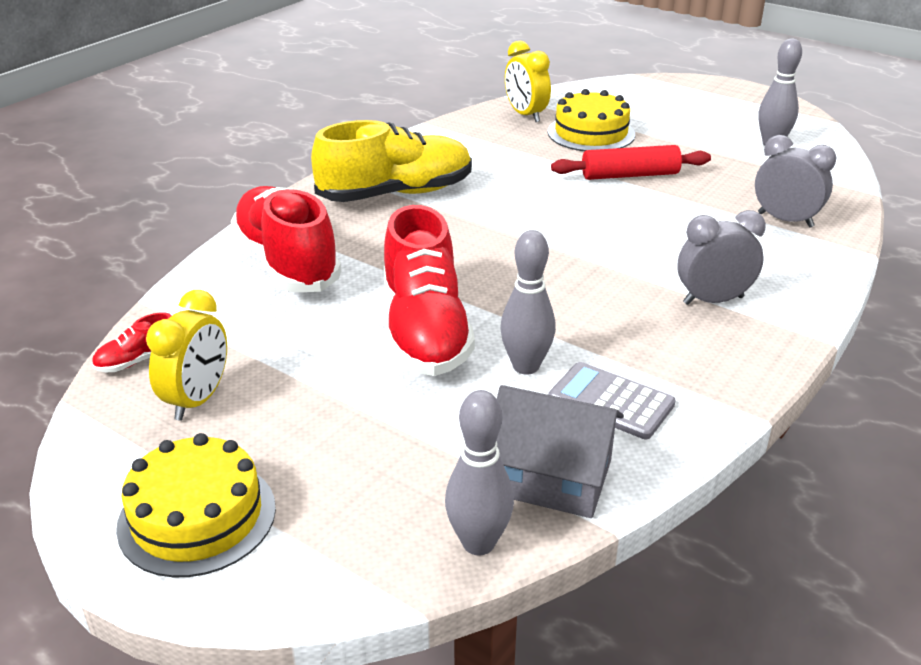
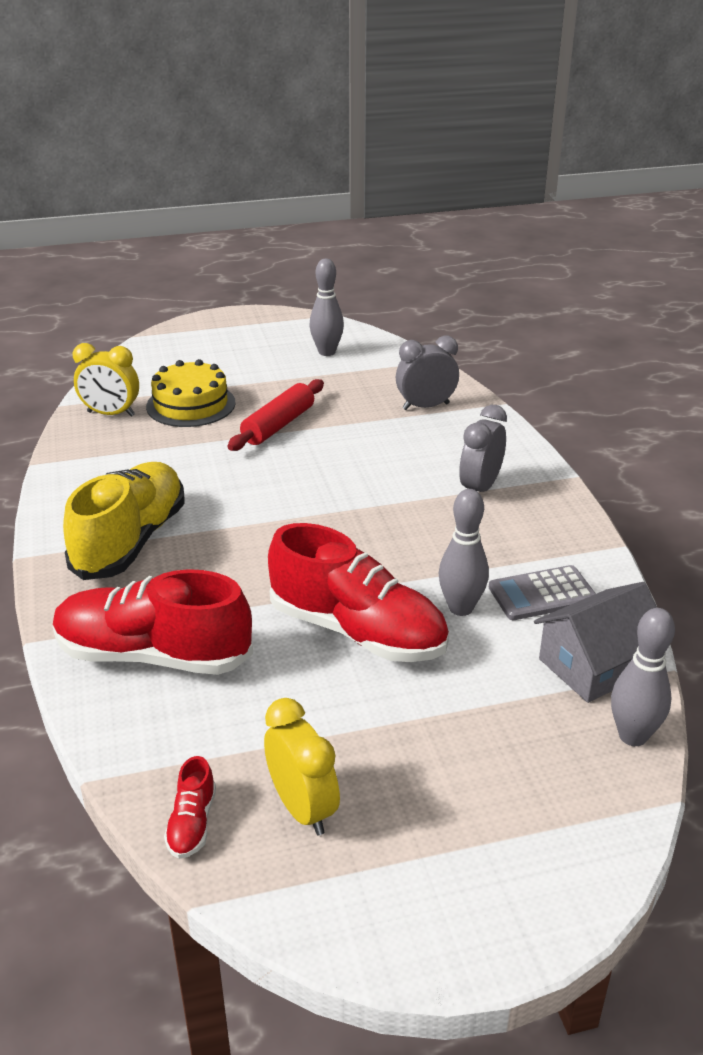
camera: 50 degrees left, 0 degrees up
(197, 517) = (466, 879): yellow cake -> none

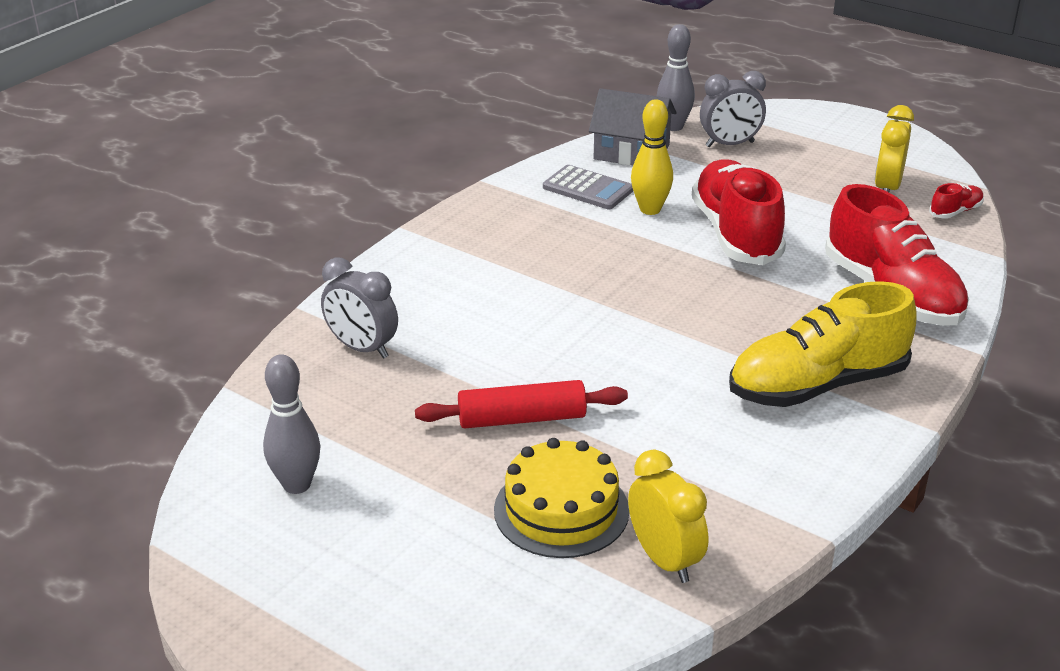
camera: 130 degrees left, 0 degrees up
(461, 608) = (650, 209): grey bowling pin -> yellow bowling pin
(480, 488) = (483, 260): grey clock -> grey clock (730, 144)

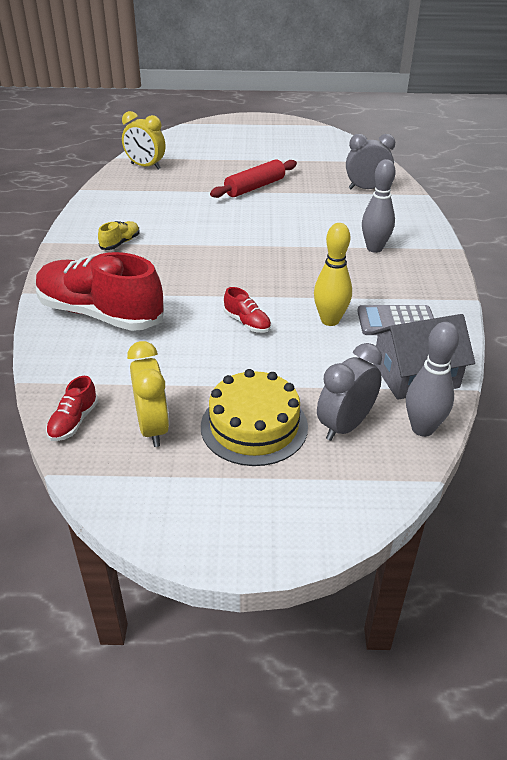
camera: 145 degrees right, 5 degrees up
(297, 485) = (311, 147): grey bowling pin -> grey bowling pin (374, 248)
(561, 510) = (201, 167): yellow cake -> yellow cake (254, 426)
(736, 234) = (247, 323): red shoe -> red shoe, size x0.42
(817, 385) = (120, 243): yellow shoe -> yellow shoe, size x0.42

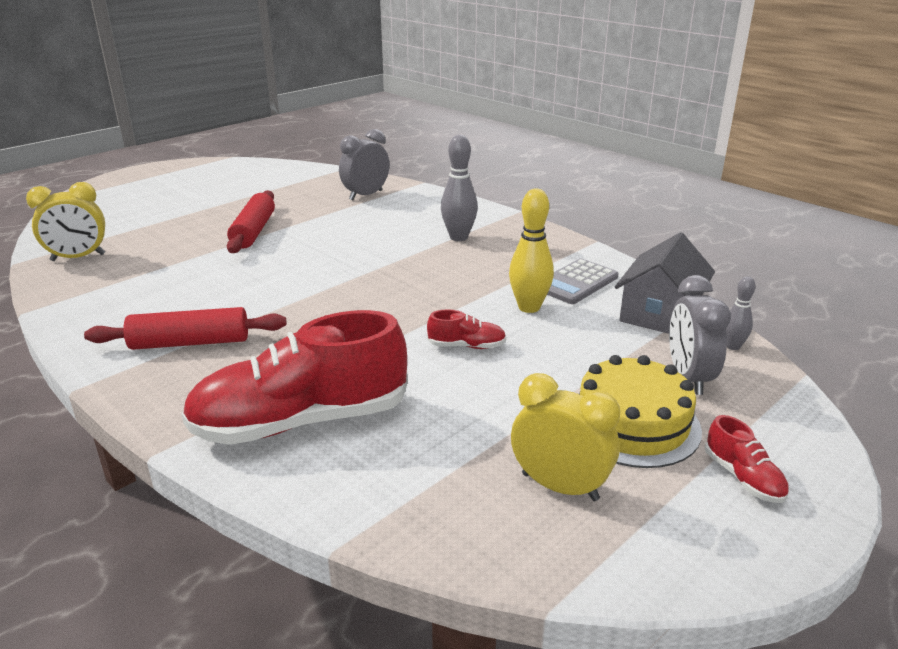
camera: 45 degrees left, 10 degrees down
(74, 422) = (476, 540): red shoe -> red shoe (743, 477)
(120, 243) = (190, 342): yellow shoe -> red rolling pin
(422, 429) = (733, 346): grey bowling pin -> grey bowling pin, size x0.57

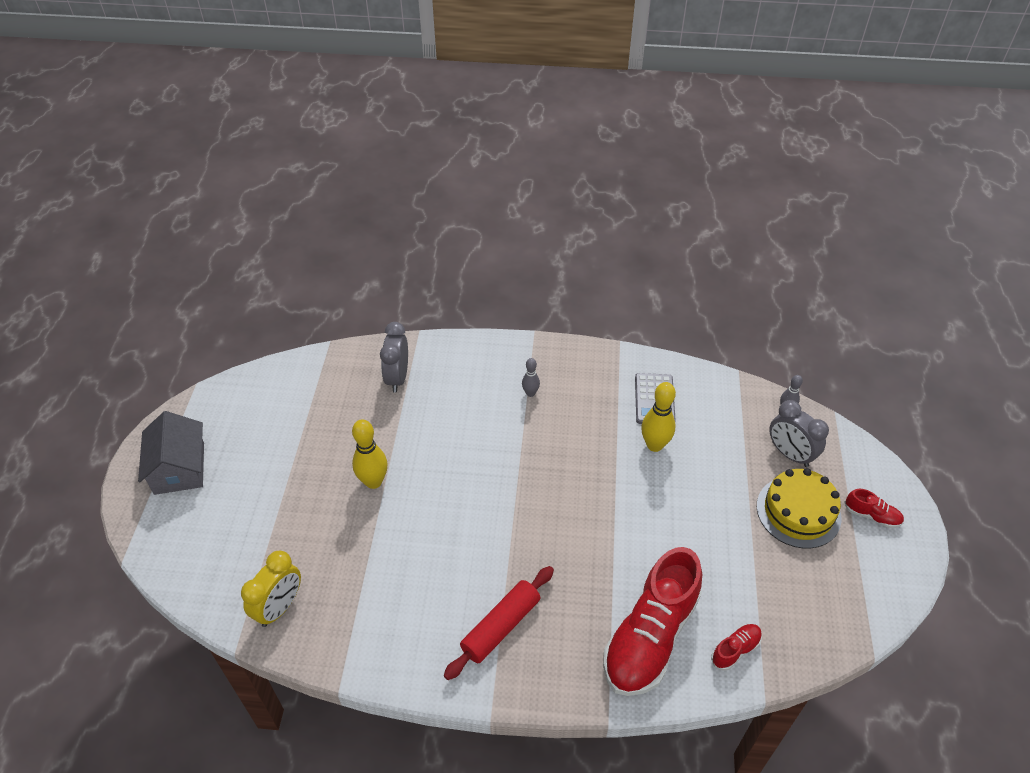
camera: 40 degrees left, 20 degrees up
(253, 231) = (373, 481): red rolling pin -> yellow bowling pin
(458, 237) = (530, 393): grey bowling pin -> grey bowling pin, size x0.57
(466, 346) = (660, 507): red shoe -> red shoe (735, 650)
(559, 487) = (811, 582): yellow clock -> none
(660, 313) = (726, 401): grey house -> grey house (179, 468)

